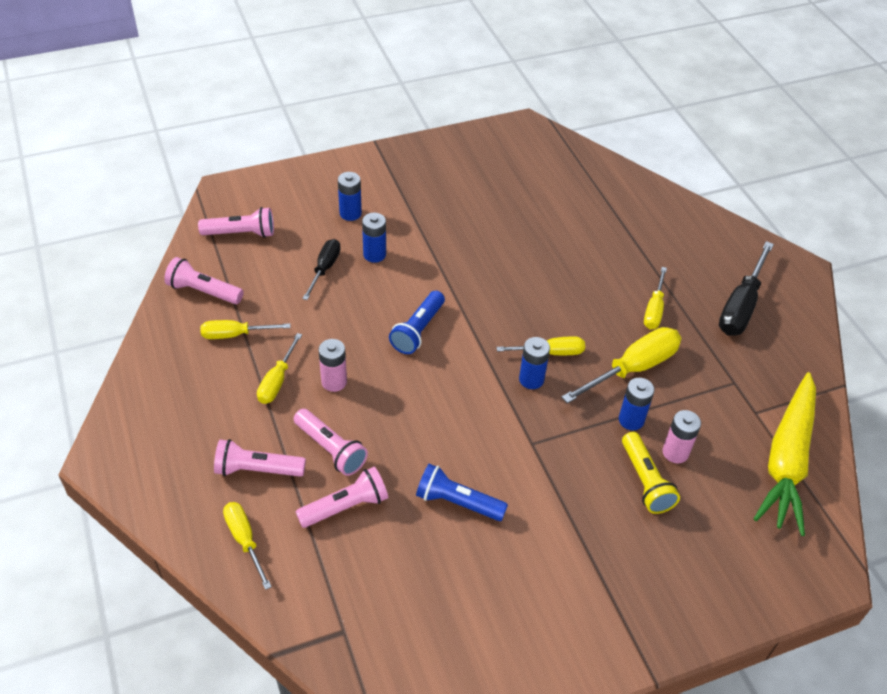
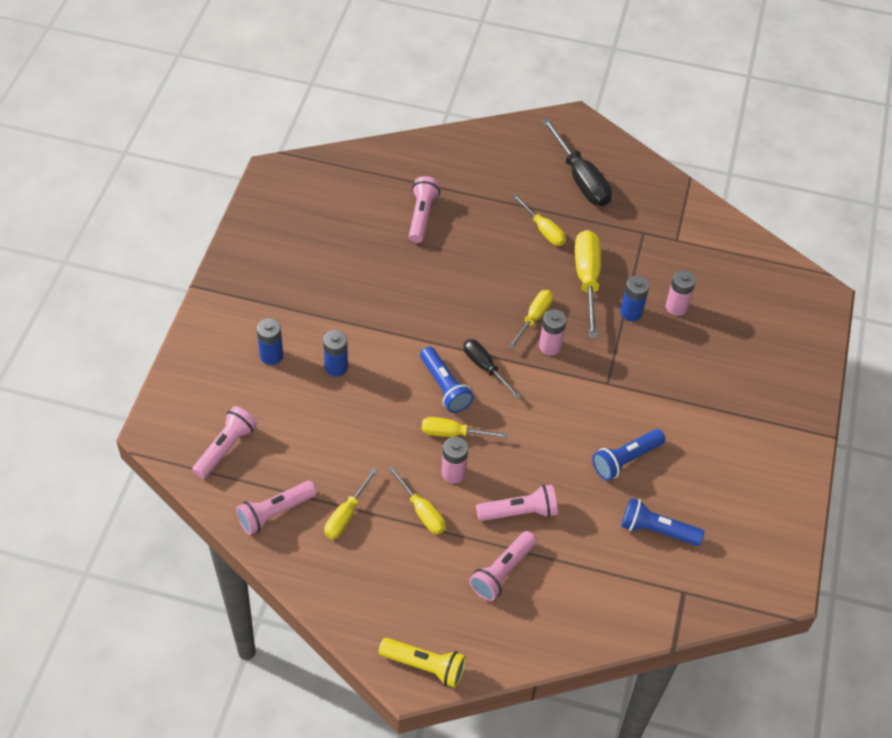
camera: 55 degrees left, 5 degrees up
(244, 540) = (563, 614): yellow screwdriver -> yellow screwdriver (452, 433)
(324, 269) = (323, 411): black screwdriver -> black screwdriver (485, 367)
(346, 507) = (580, 532): pink flashlight -> pink flashlight (422, 216)
(397, 570) = (657, 530): none -> blue flashlight
(531, 379) = (550, 346): blue battery -> pink battery
(645, 481) = (687, 340): yellow flashlight -> yellow flashlight (425, 666)
(787, 460) = (726, 252): yellow carrot -> none

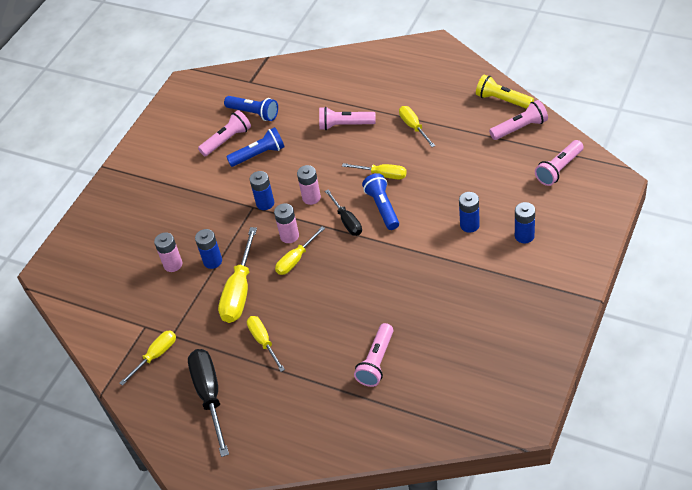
camera: 160 degrees left, 5 degrees down
(346, 515) = (468, 126): yellow screwdriver -> yellow screwdriver (156, 356)
(425, 666) = (424, 49): yellow flashlight -> yellow flashlight (502, 100)
(453, 473) = (387, 149): pink battery -> pink battery (311, 198)
(502, 572) = (365, 93): pink flashlight -> pink flashlight (227, 140)
(593, 388) = (265, 203): none -> blue battery

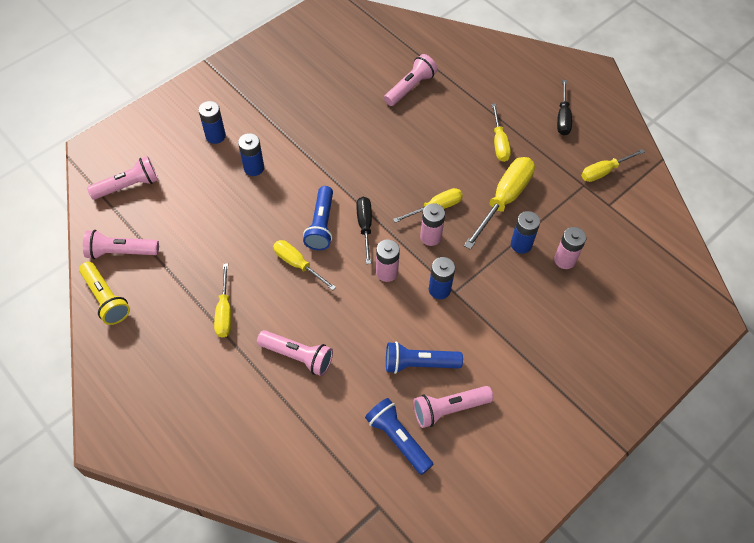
camera: 165 degrees left, 10 degrees up
(209, 396) = (563, 117): black screwdriver -> black screwdriver, size x0.61

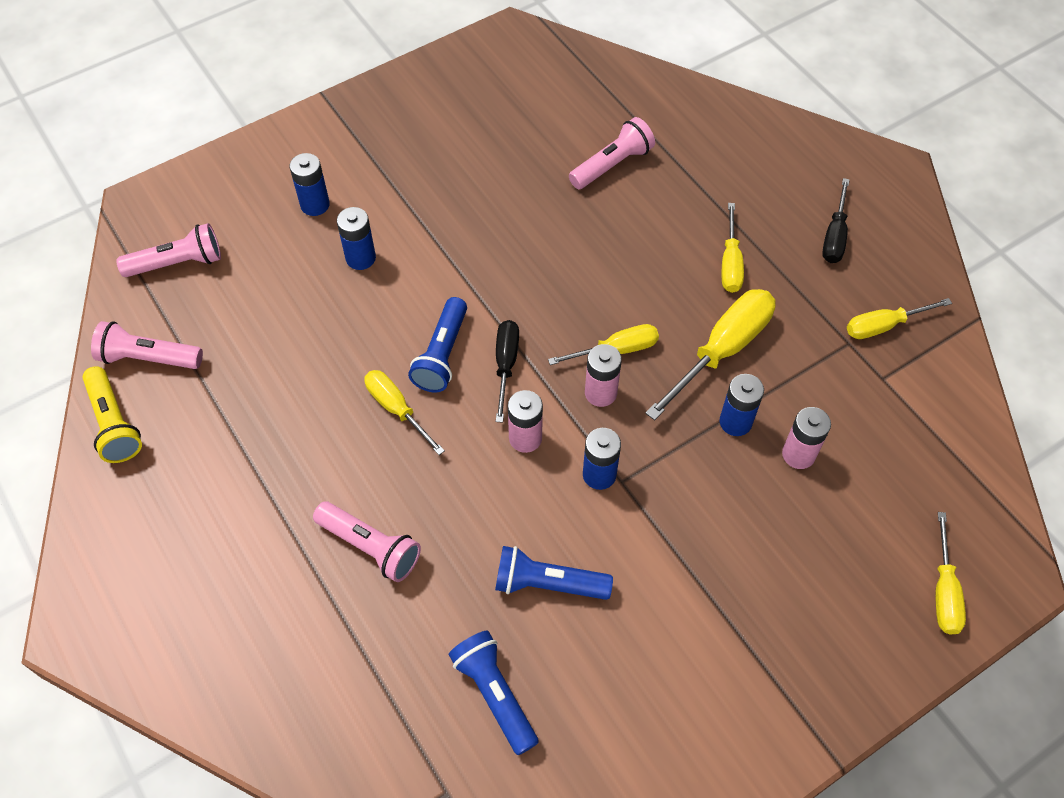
camera: 10 degrees right, 0 degrees up
(225, 312) = (278, 466): yellow screwdriver -> yellow screwdriver (944, 591)
(449, 409) = (580, 659): pink flashlight -> none

